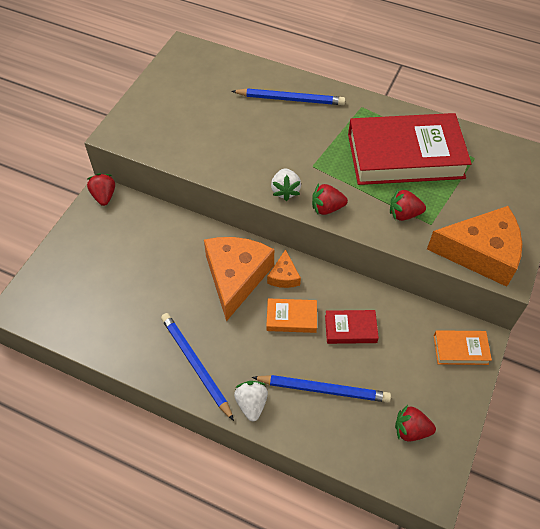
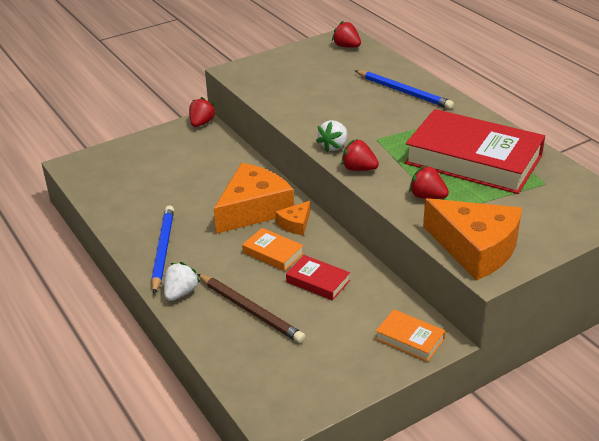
camera: 35 degrees right, 20 degrees down
(323, 389) = (250, 310): blue pencil -> brown pencil
(411, 430) = (300, 372): red strawberry -> red strawberry (346, 46)

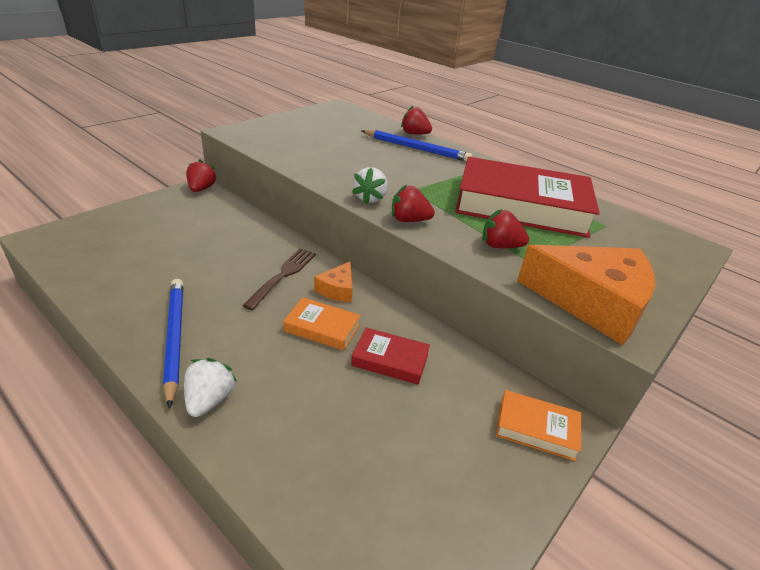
camera: 20 degrees left, 0 degrees up
(250, 310) = (316, 414): brown pencil -> none
(253, 209) = (283, 276): orange cheese -> brown fork
(346, 46) = (342, 113): red strawberry -> red strawberry (414, 134)

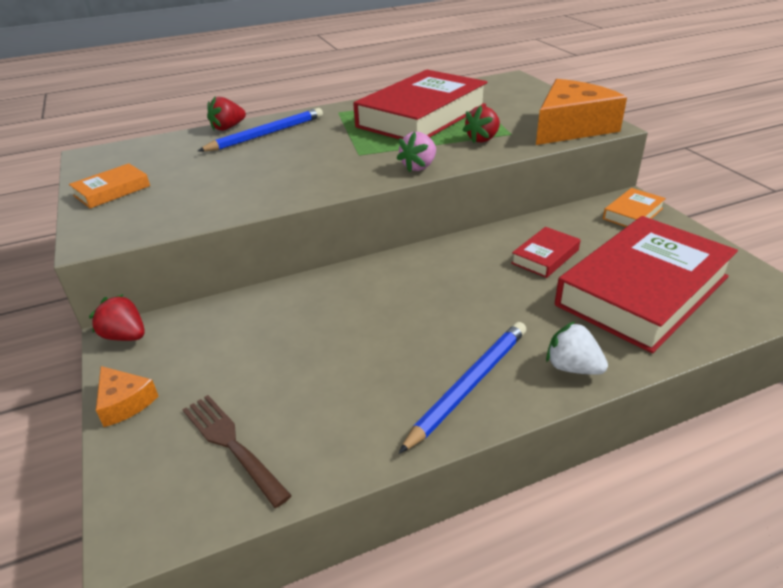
camera: 60 degrees left, 0 degrees up
(175, 338) = (469, 385): blue pencil -> blue pencil turned 120 degrees clockwise
(283, 276) = (389, 295): brown fork -> brown fork (232, 445)
(322, 328) = (488, 284): orange book -> orange book (112, 191)
(337, 289) = (431, 264): orange cheese -> orange cheese (125, 402)
(361, 448) = (642, 291): none -> red book
(370, 198) = (363, 177): white strawberry -> none
(409, 220) = (419, 167): red strawberry -> pink strawberry

